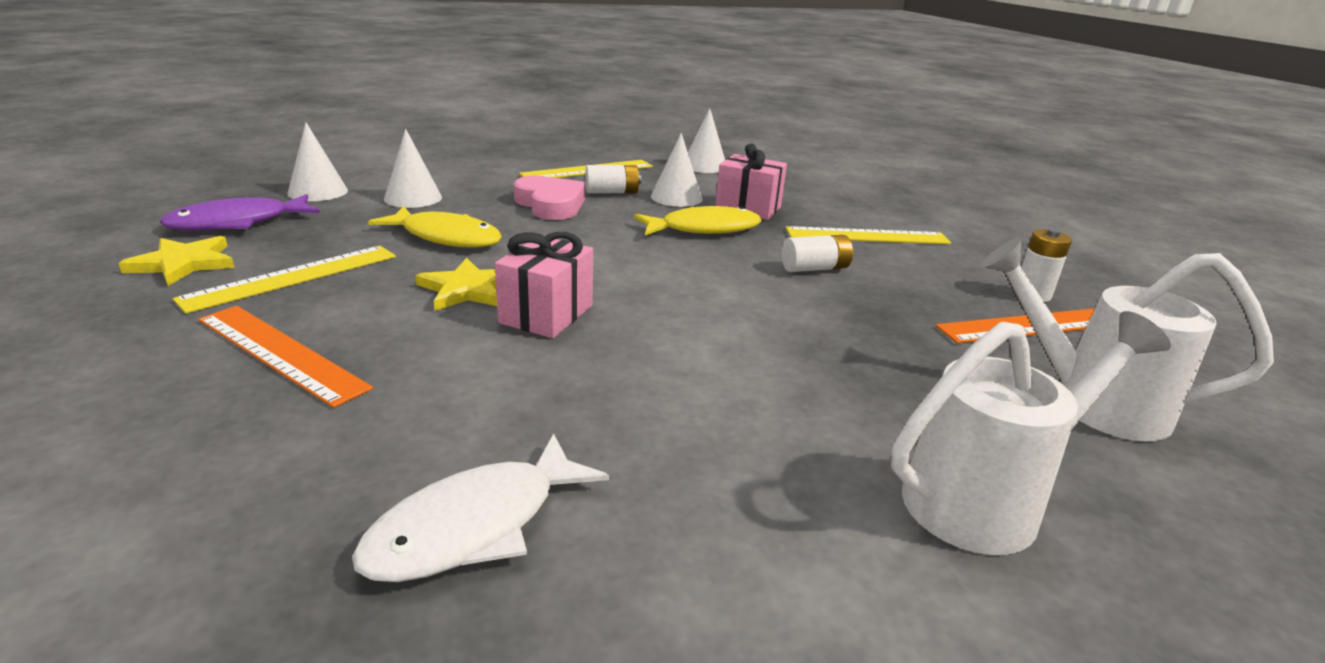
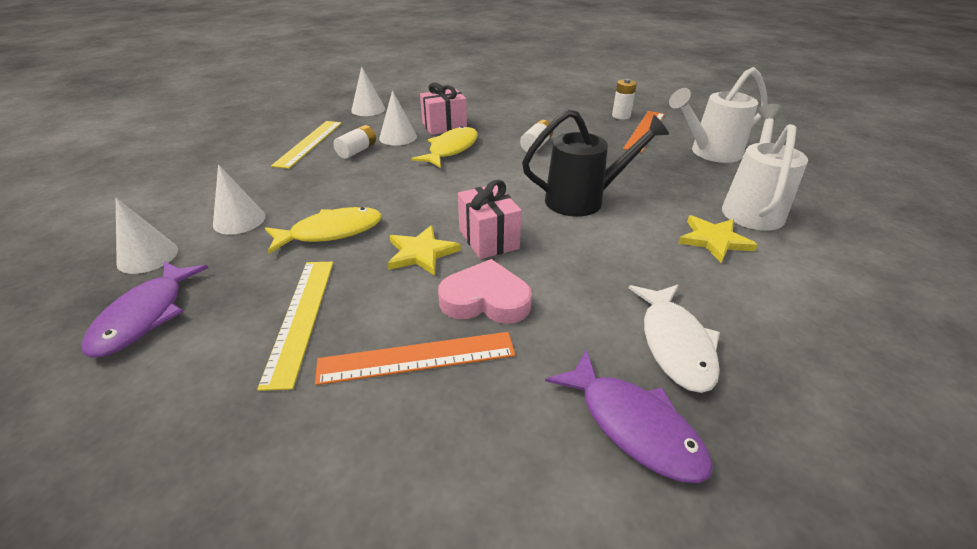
camera: 45 degrees left, 10 degrees up
(183, 263) = (188, 368): yellow star -> yellow star (714, 240)
(262, 541) = (633, 426): none -> purple fish
(550, 204) = (341, 177): pink heart -> pink heart (485, 299)
(735, 342) = (583, 200): none -> black watering can
(867, 236) = (521, 117): yellow ruler -> none

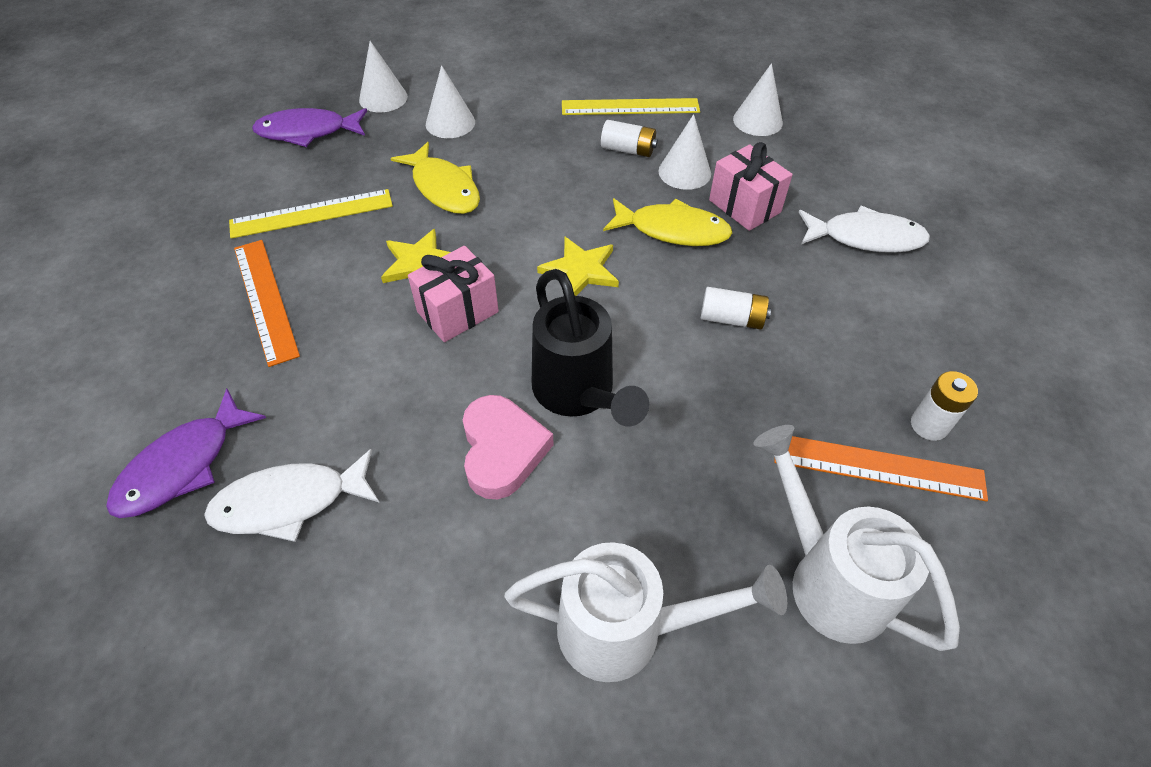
camera: 75 degrees right, 15 degrees up
(485, 299) = (348, 330): pink heart -> pink heart (502, 450)
(491, 103) = (865, 238): none -> white fish
(714, 240) = (510, 560): yellow star -> yellow star (580, 270)

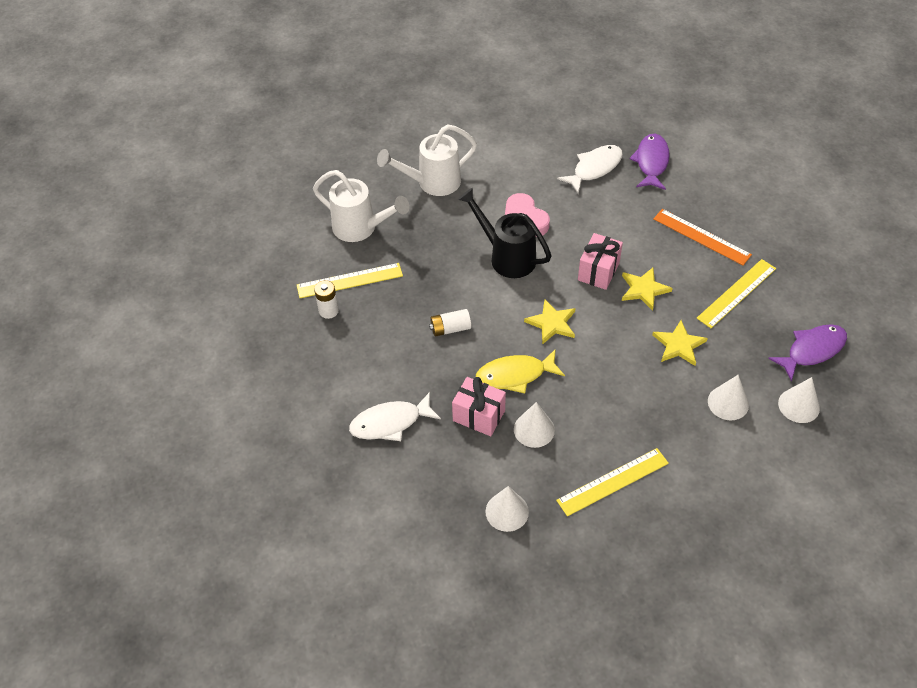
camera: 155 degrees right, 0 degrees up
(444, 188) = (679, 345): yellow fish -> yellow star
(628, 150) = (585, 433): white battery -> none
(878, 467) = (349, 281): orange ruler -> yellow ruler

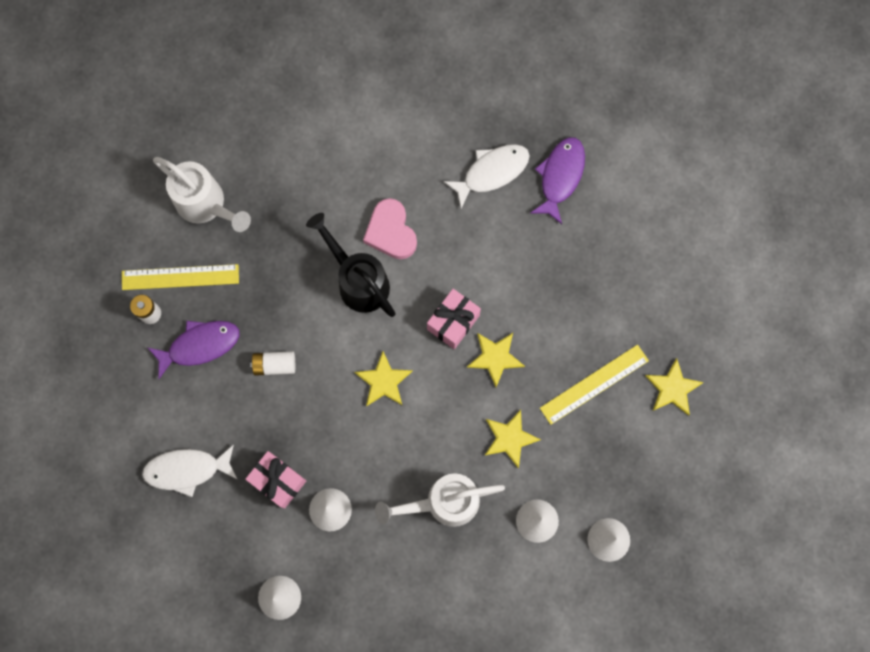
camera: 10 degrees right, 25 degrees up
(432, 183) = (301, 154): white watering can -> white watering can (444, 502)
(515, 375) = (327, 439): yellow fish -> none
(613, 482) = (392, 587): yellow ruler -> none
(701, 237) = (581, 298): orange ruler -> none
(805, 284) = (672, 388): none -> yellow star
(812, 350) = (648, 475): purple fish -> purple fish (200, 345)

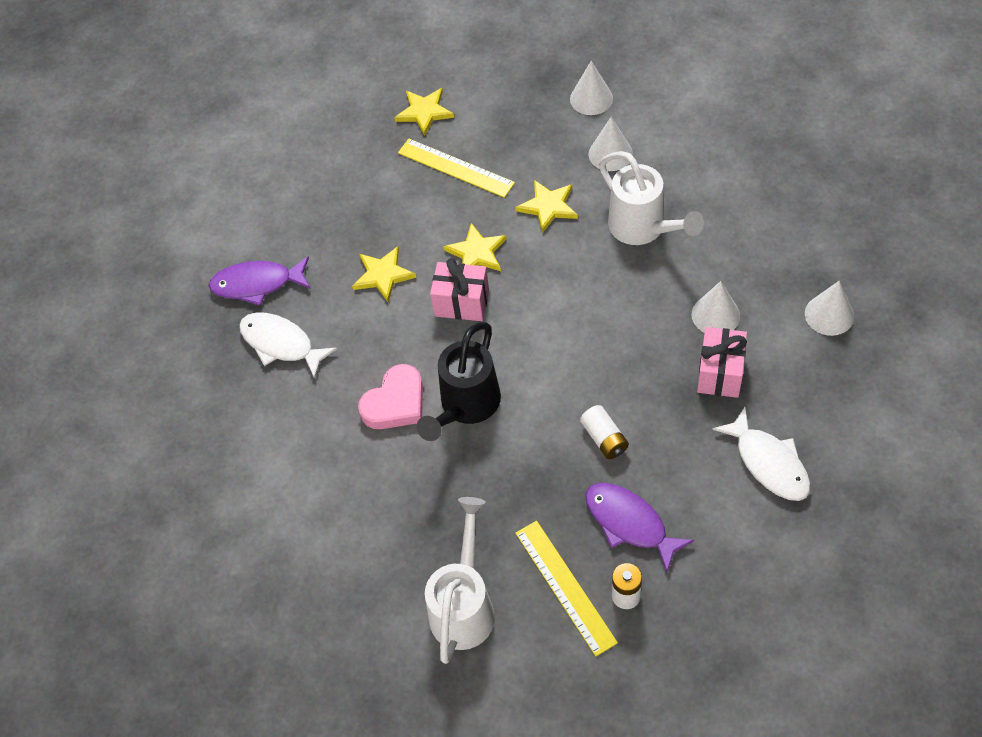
camera: 110 degrees left, 20 degrees down
(384, 381) = (558, 332): yellow star -> yellow star (383, 275)

